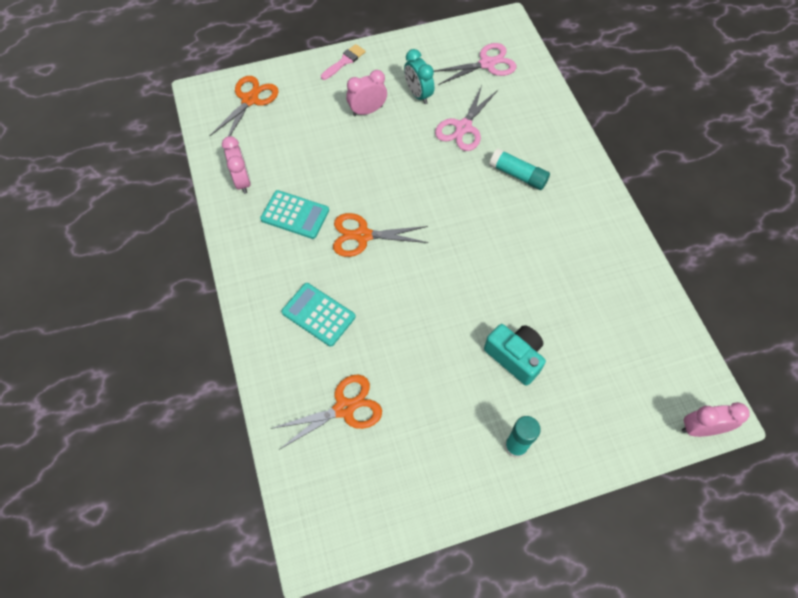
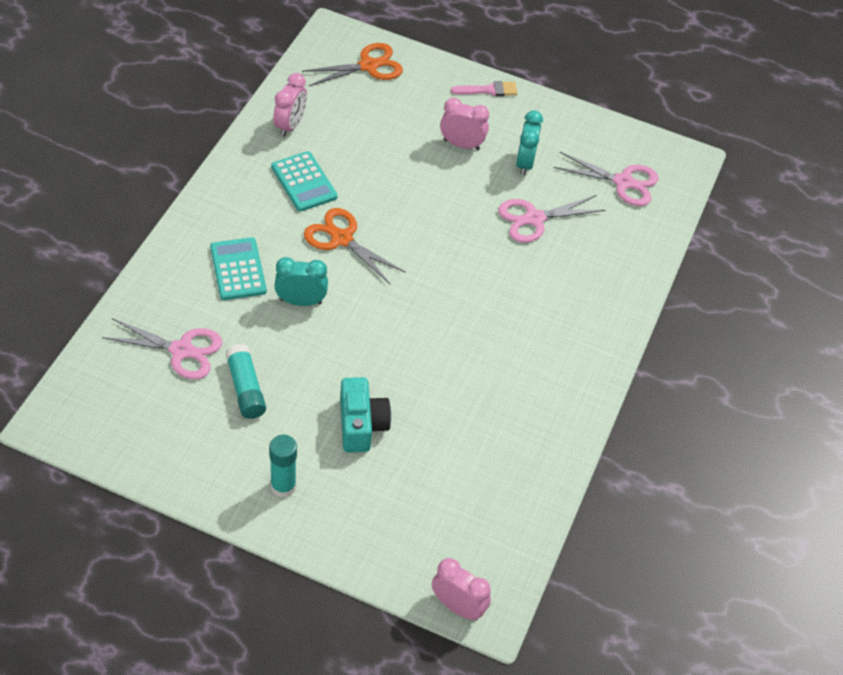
camera: 35 degrees right, 10 degrees down
(344, 408) = (181, 350): orange scissors -> pink scissors
(384, 302) = (301, 301): none -> turquoise clock
(518, 175) = (538, 293): turquoise glue stick -> turquoise glue stick (245, 388)

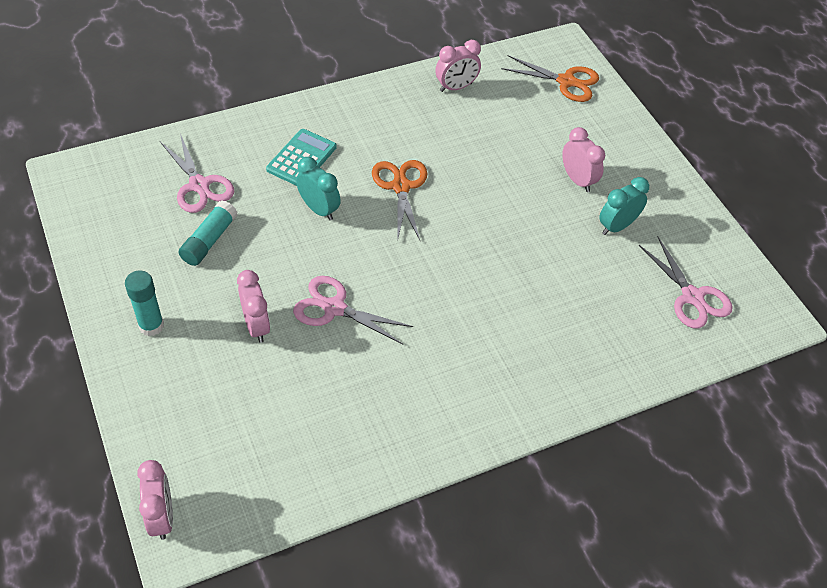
camera: 45 degrees right, 0 degrees up
(304, 182) = (420, 131): turquoise calculator -> none
(361, 425) = (256, 326): turquoise camera -> pink clock
(488, 90) = (648, 154): pink brush -> none
(534, 219) = (575, 273): pink scissors -> pink scissors (334, 308)

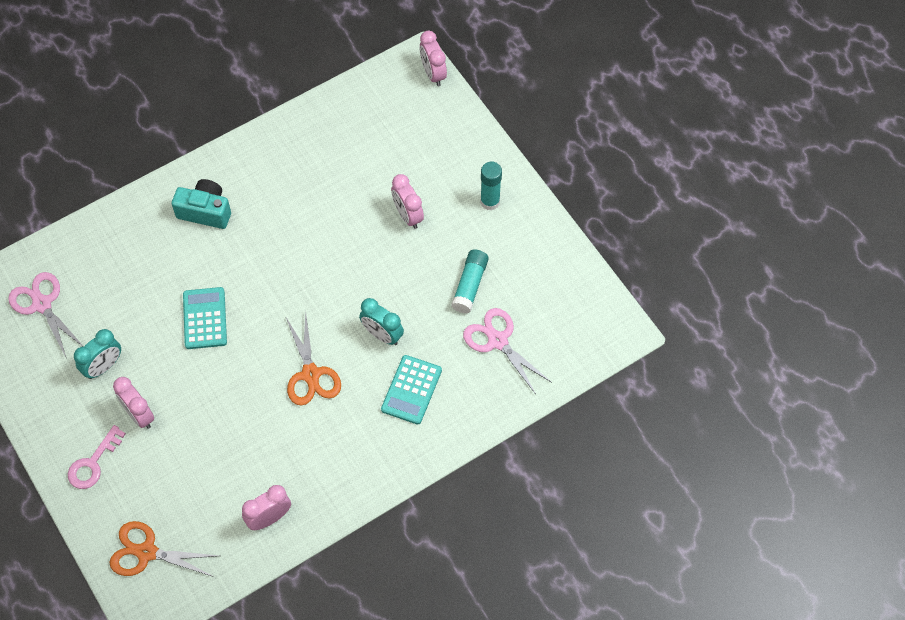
camera: 175 degrees right, 10 degrees up
(334, 308) = (348, 241): pink scissors -> none
(504, 371) = (205, 211): none -> turquoise camera
(508, 254) = (204, 318): none -> turquoise calculator
(620, 149) = (93, 463): none -> pink key

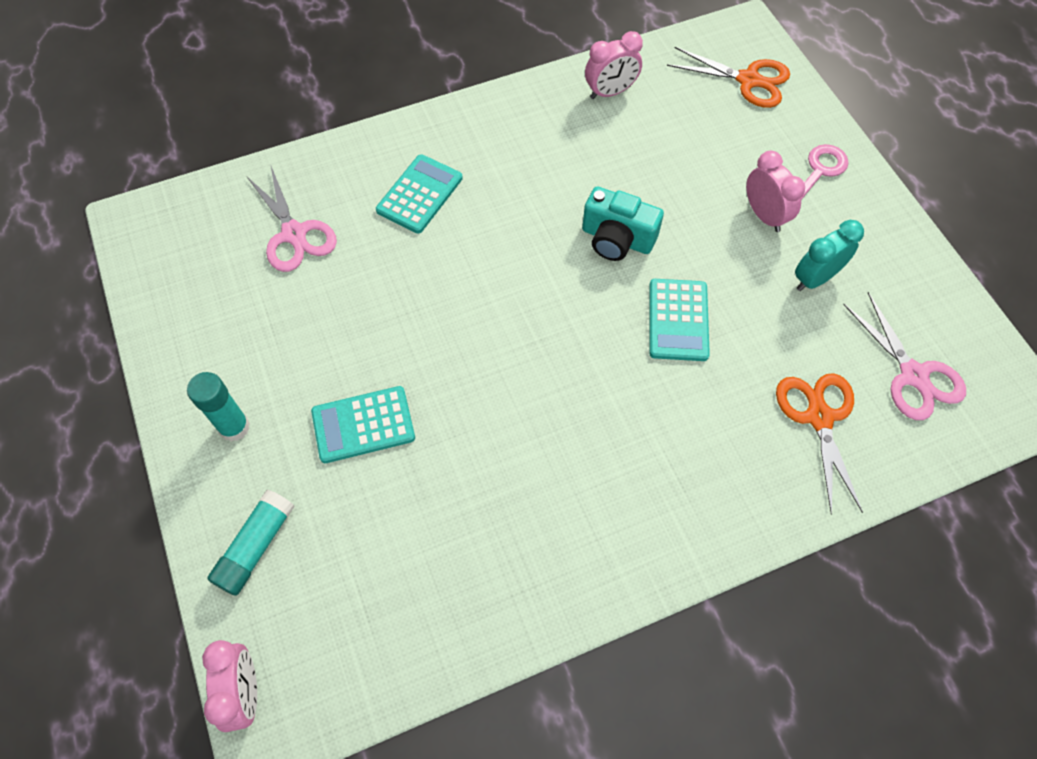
camera: 170 degrees left, 0 degrees up
(205, 211) = (673, 483): turquoise camera -> turquoise camera (617, 239)
(311, 374) = (542, 230): orange scissors -> orange scissors (819, 417)
(382, 335) = (441, 263): turquoise clock -> none
(408, 215) = (363, 425): pink clock -> turquoise calculator
(470, 285) = (306, 309): turquoise glue stick -> turquoise glue stick (255, 547)

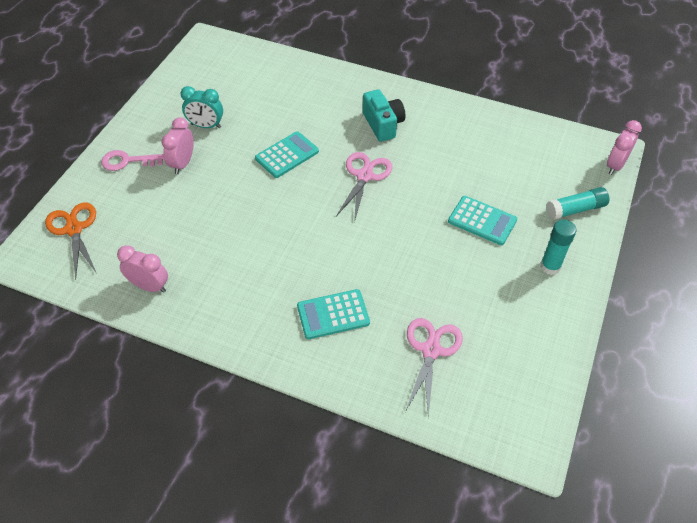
camera: 135 degrees left, 10 degrees down
(617, 239) = (263, 207): turquoise camera -> turquoise camera (383, 124)
(819, 417) = (284, 87): orange scissors -> none
(913, 375) = (228, 73): pink scissors -> pink scissors (364, 176)

